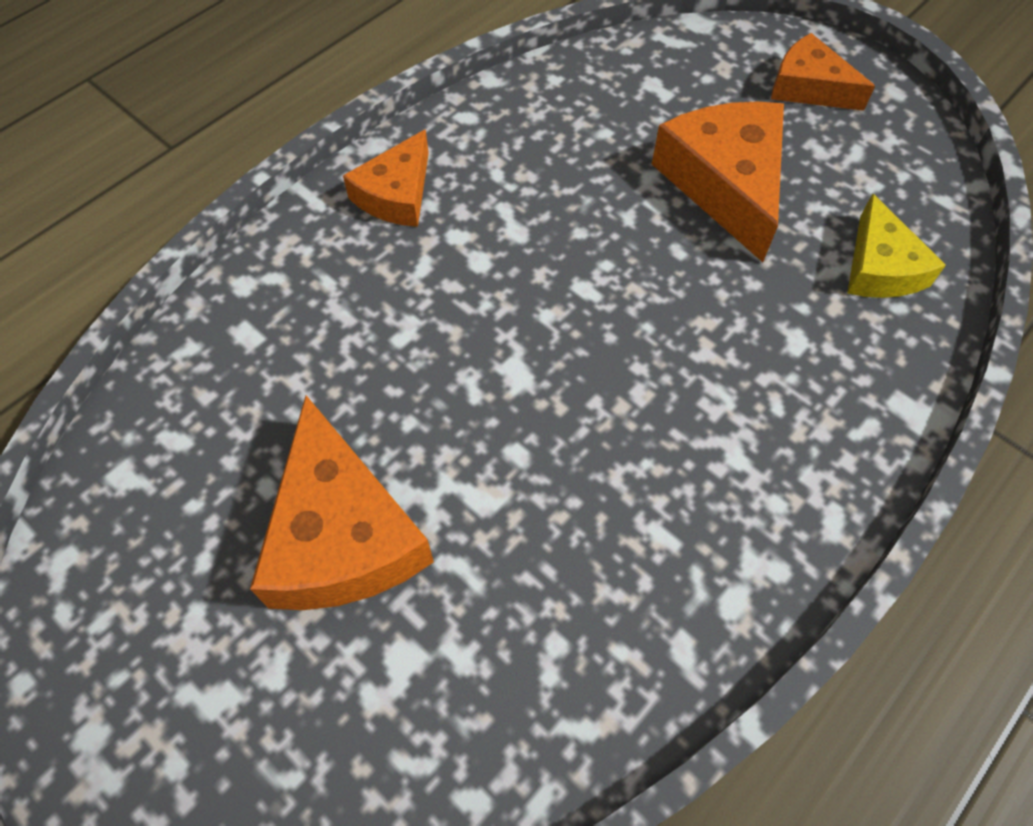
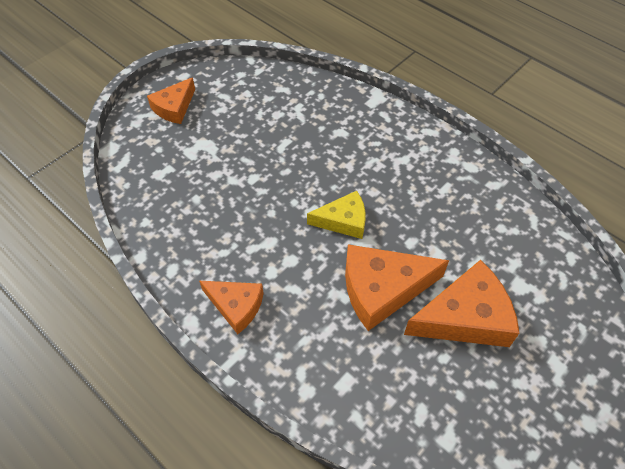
camera: 90 degrees left, 5 degrees down
(725, 184) = (241, 148): orange cheese -> orange cheese (382, 289)
(880, 267) = (298, 98): yellow cheese -> yellow cheese (343, 221)

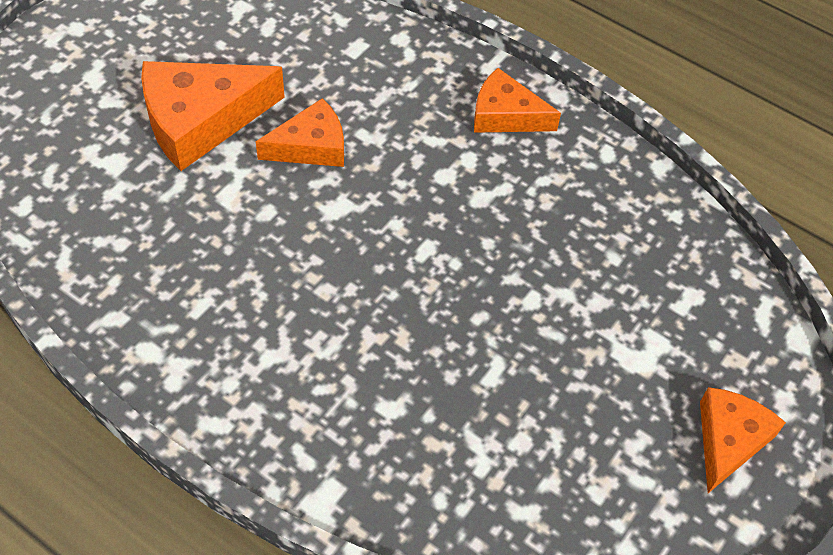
camera: 170 degrees right, 0 degrees up
(343, 221) = (372, 237): yellow cheese -> none
(382, 289) = (311, 146): orange cheese -> orange cheese, size x0.62

